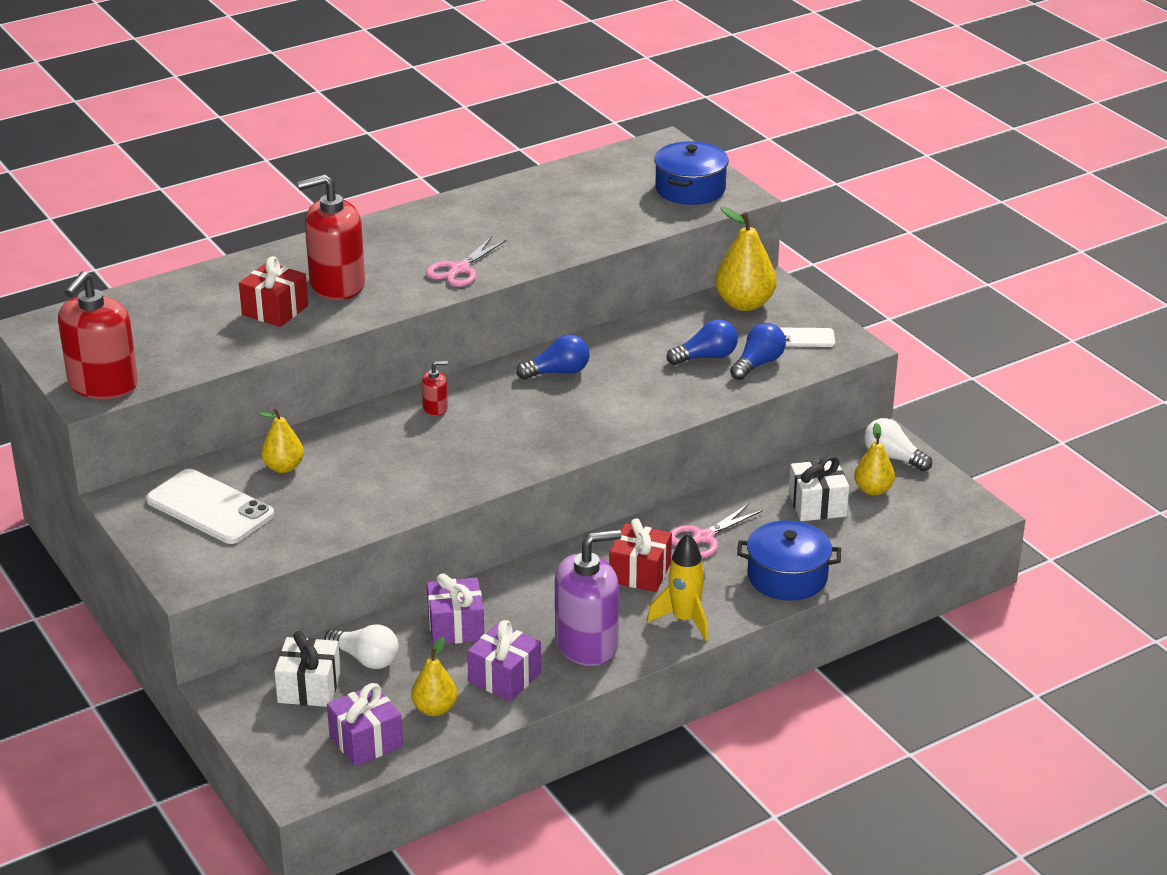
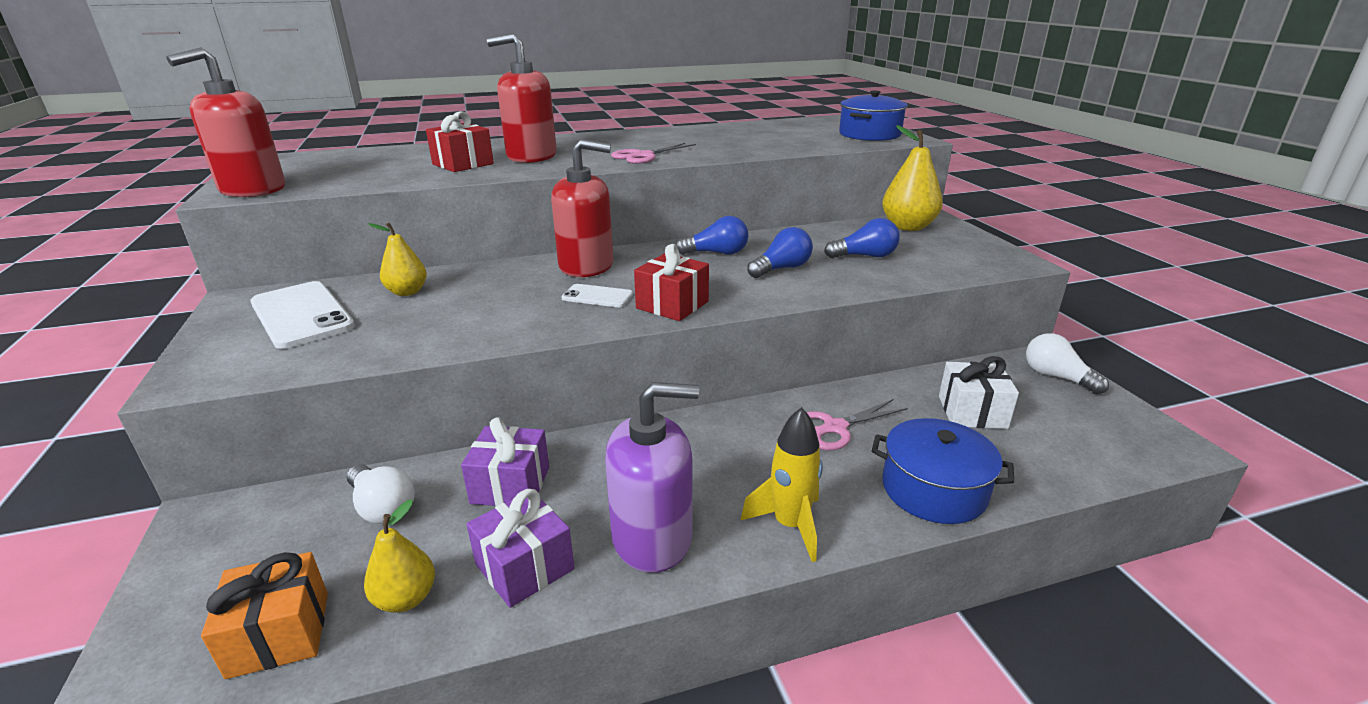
camera: 15 degrees right, 5 degrees down
(309, 687) = (288, 533): white gift -> none
(366, 741) = (279, 634): purple gift -> orange gift
(435, 408) = (586, 266): red soap dispenser -> red soap dispenser, size x2.27
(640, 573) = (751, 455): red gift -> red gift (672, 305)
(758, 364) = (918, 265): blue light bulb -> blue light bulb (781, 269)
(805, 338) = (967, 252): white phone -> white phone (597, 296)
(873, 490) = (1038, 405): yellow pear -> none

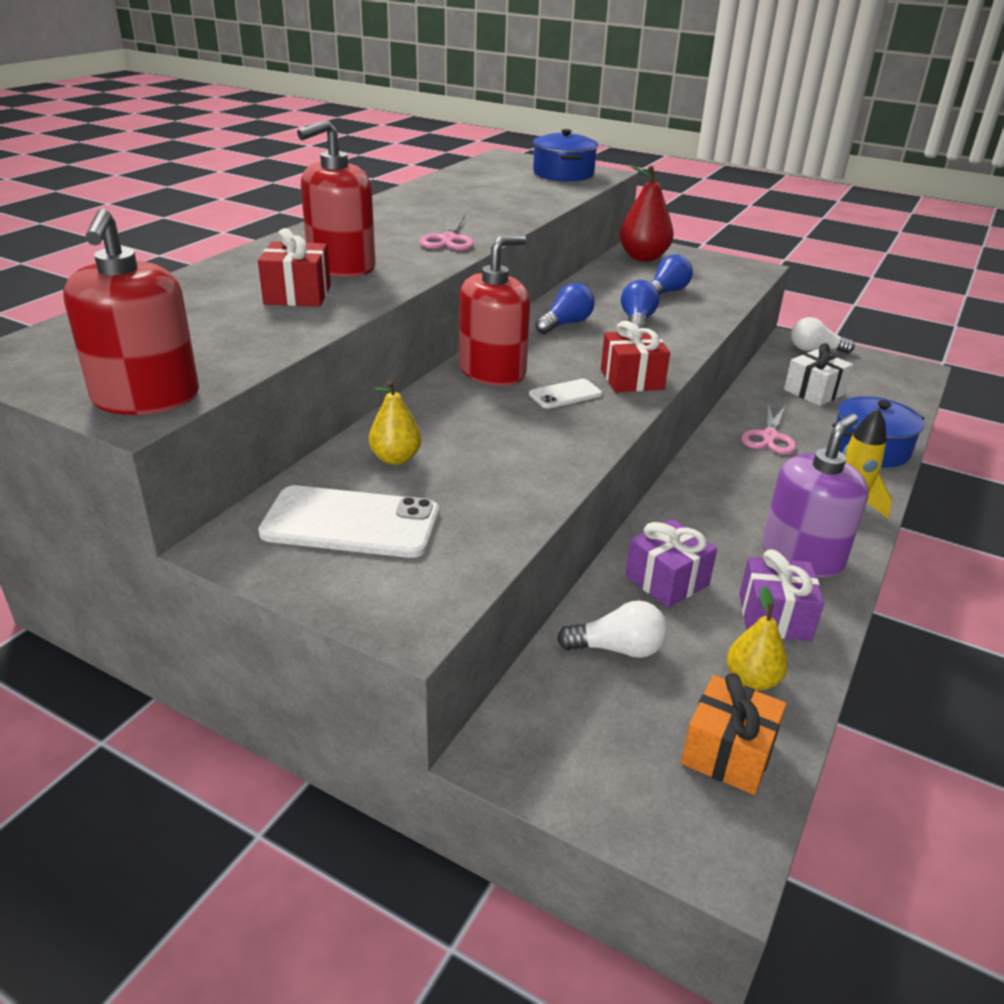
camera: 45 degrees left, 5 degrees up
(908, 227) = (643, 257): yellow pear -> red pear

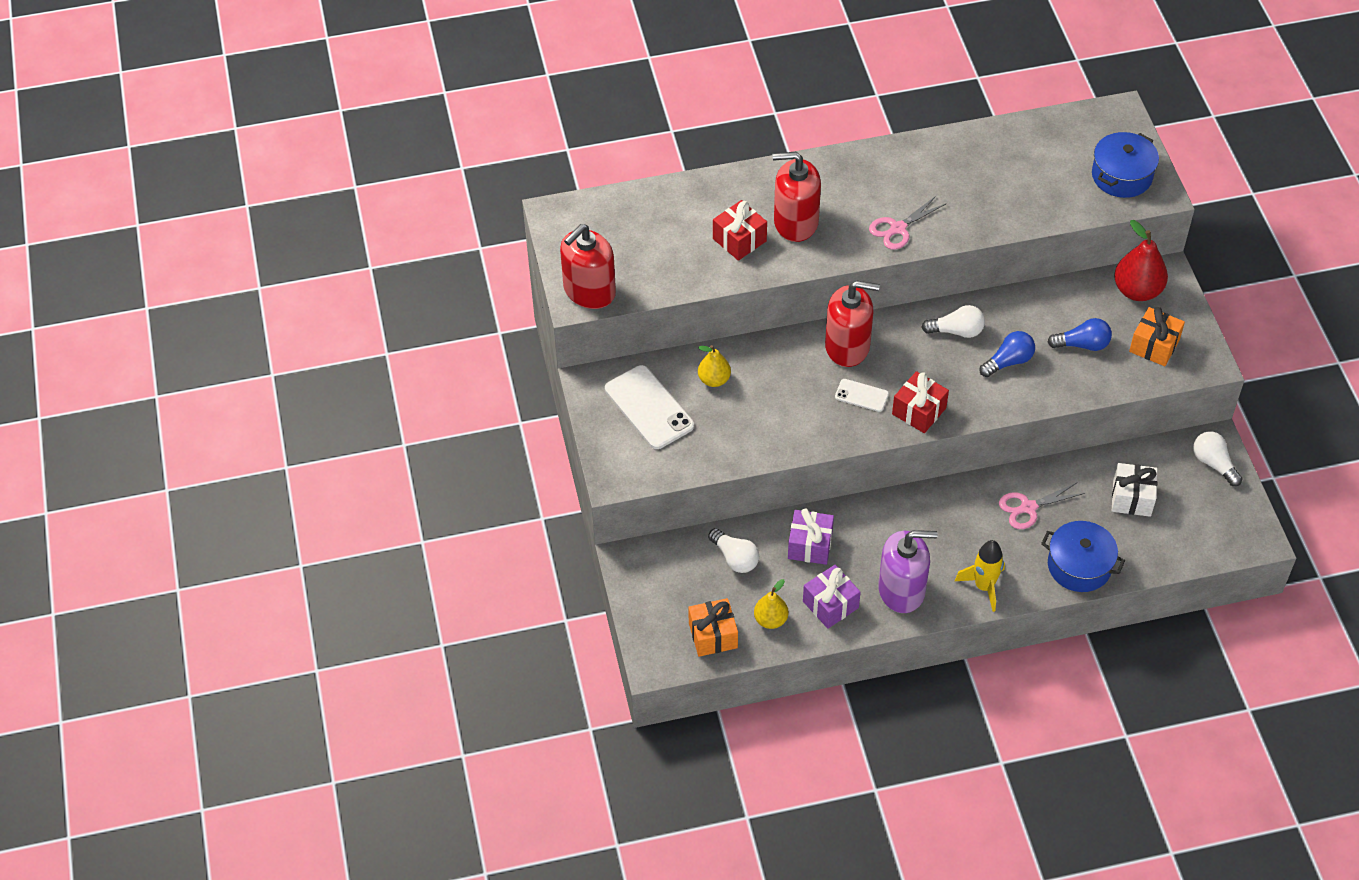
camera: 50 degrees right, 20 degrees up
(565, 324) = (956, 331): blue light bulb -> white light bulb
(709, 274) = (1154, 346): none -> orange gift

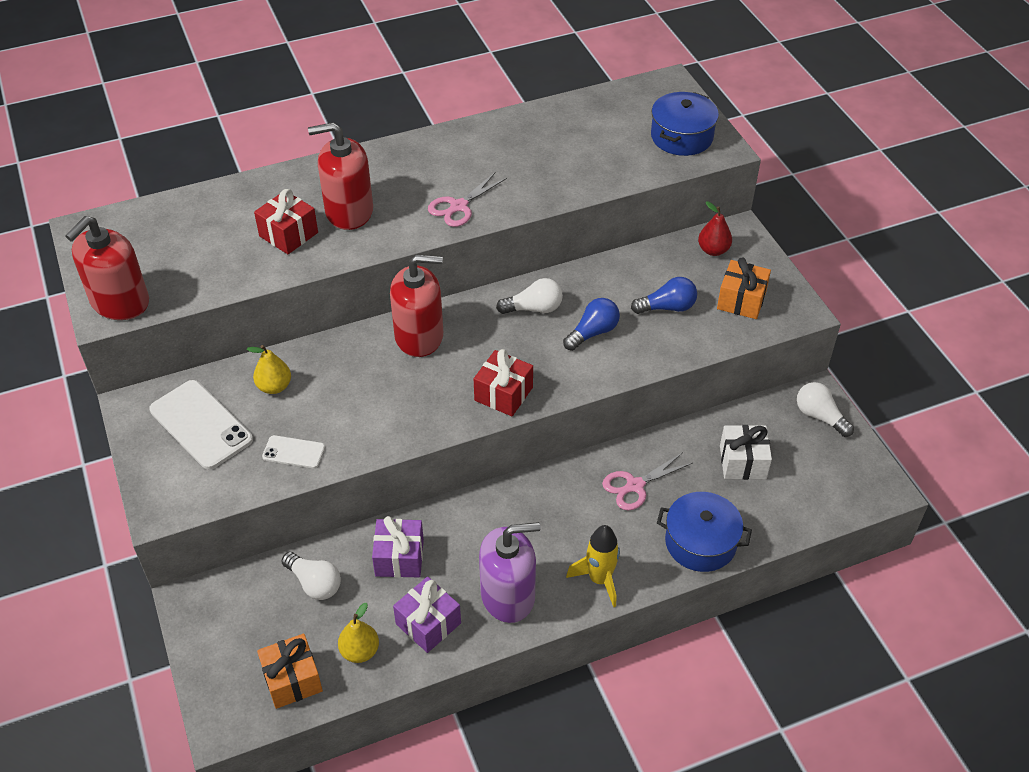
camera: 10 degrees left, 5 degrees down
(861, 395) = (439, 385): white phone -> white phone (293, 452)
(1137, 290) = (713, 250): red pear -> red pear, size x0.62

